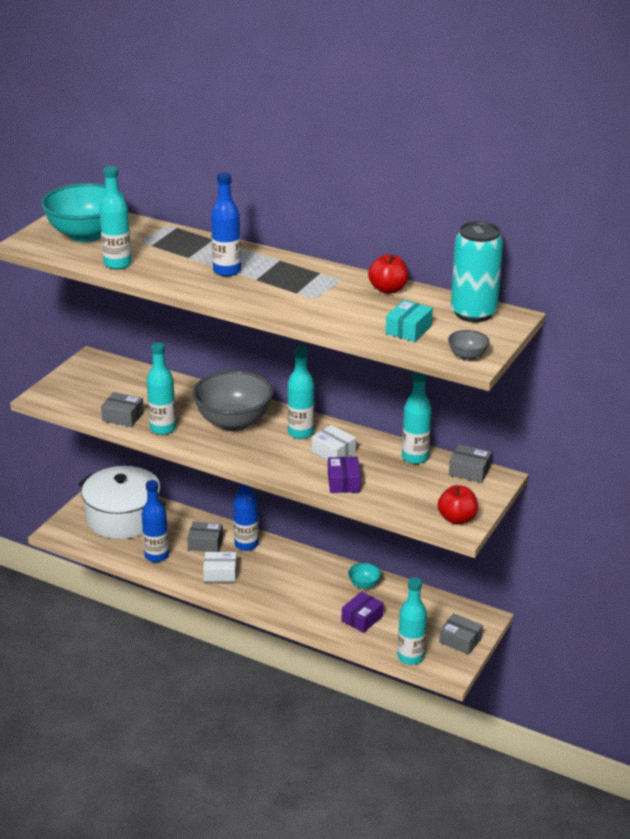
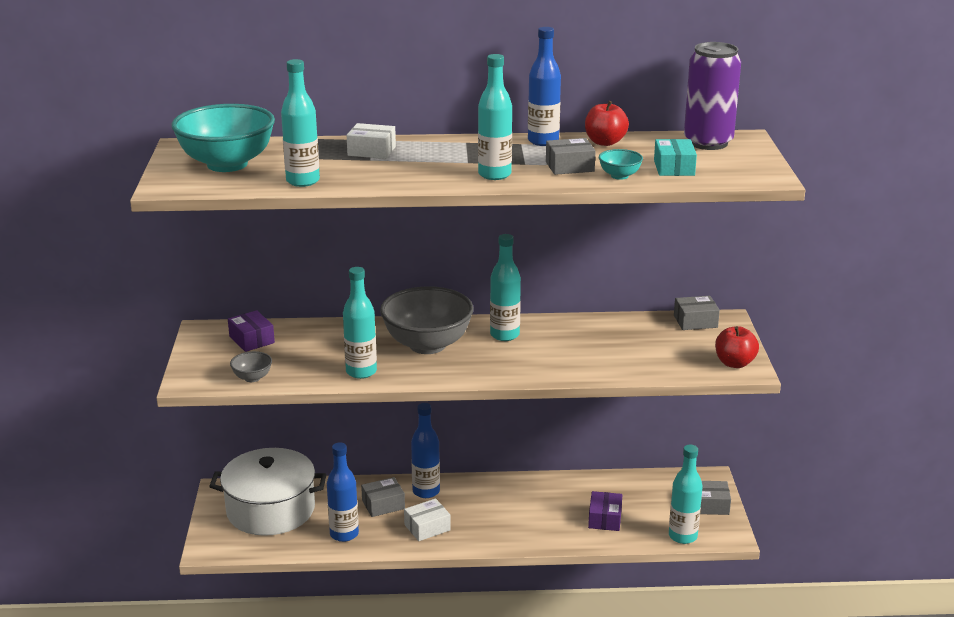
camera: 30 degrees left, 5 degrees down
(123, 417) = (305, 373): grey box -> grey box (569, 166)
(227, 271) = (428, 162): blue bottle -> blue bottle (543, 141)
(333, 452) = (556, 342): white box -> white box (371, 151)
(343, 482) = (598, 365): purple box -> purple box (251, 339)
(364, 584) = (575, 488): turquoise bowl -> turquoise bowl (619, 176)
(415, 457) = (635, 325): turquoise bottle -> turquoise bottle (494, 175)
(467, 356) = (757, 175): grey bowl -> grey bowl (252, 378)
(473, 313) = (708, 143): turquoise can -> purple can

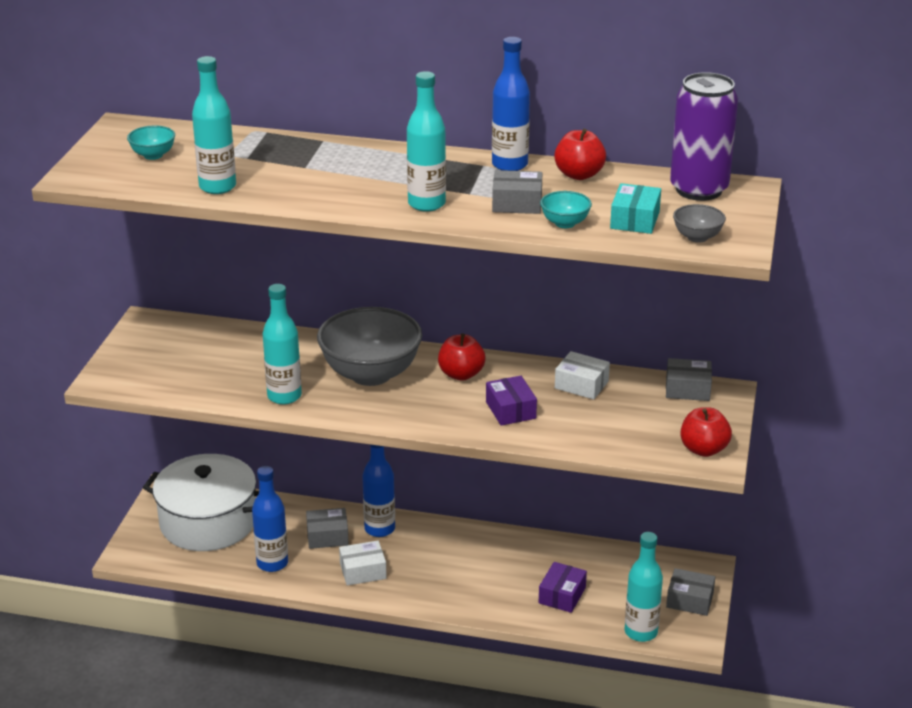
camera: 15 degrees right, 5 degrees up
(227, 164) = (153, 155): turquoise bowl -> turquoise bowl, size x0.43
(251, 339) = (189, 340): purple box -> purple box (510, 410)
(252, 378) = (169, 386): grey bowl -> grey bowl (697, 237)
(371, 151) = (313, 156): white box -> white box (581, 385)
(504, 335) = (461, 374): turquoise bottle -> red apple

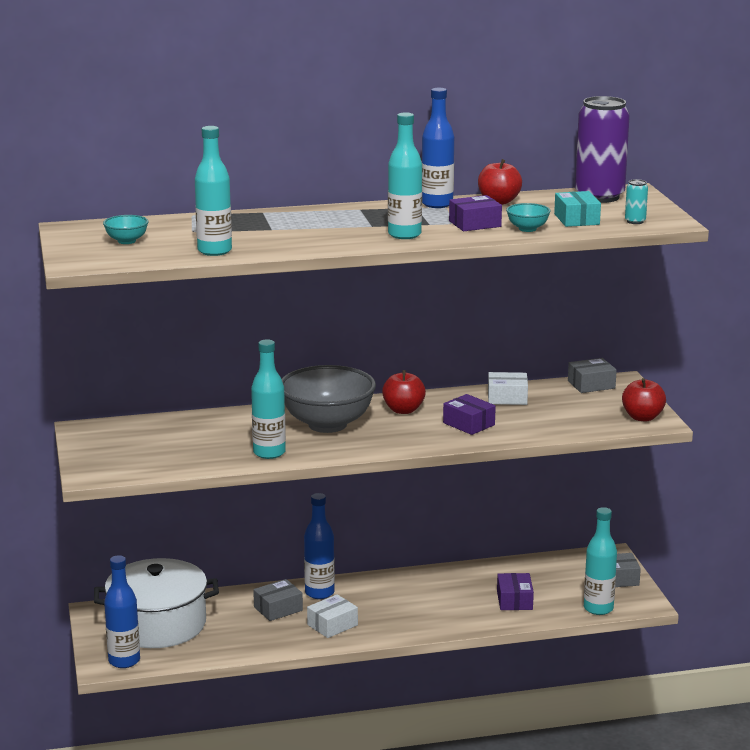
camera: 25 degrees left, 10 degrees down
(272, 563) = (246, 639): blue bottle -> blue bottle (124, 661)
(517, 203) = (475, 224): grey box -> purple box
(697, 237) = (635, 221): grey bowl -> turquoise can

